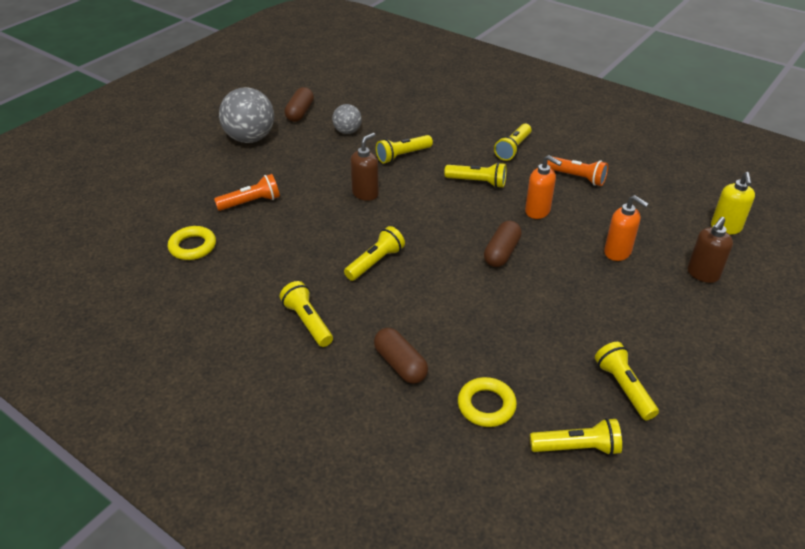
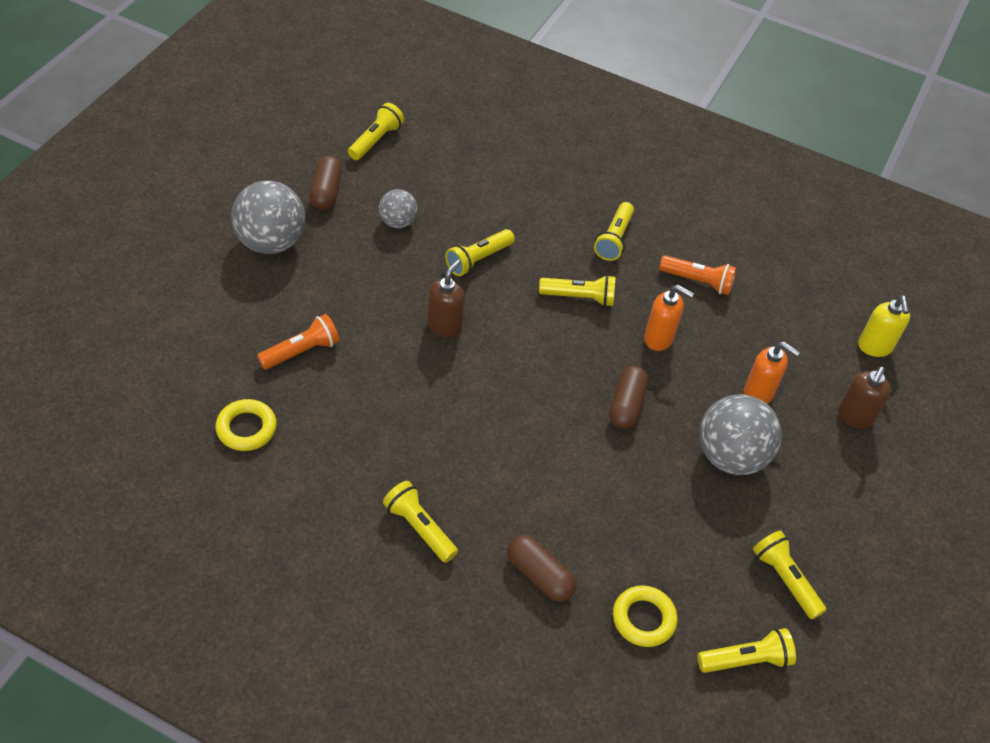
camera: 15 degrees left, 10 degrees up
(375, 262) = (480, 433): yellow flashlight -> yellow flashlight (376, 140)
(586, 293) = (730, 456): none -> grey ball

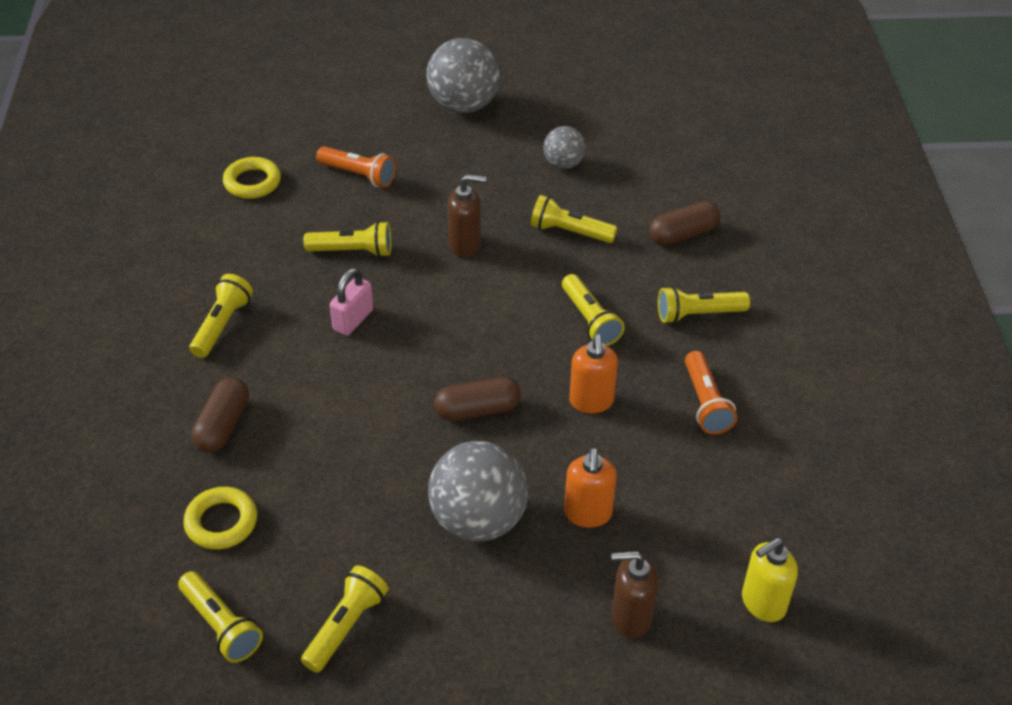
camera: 65 degrees right, 5 degrees down
(326, 192) = (555, 108): brown capsule -> brown capsule (683, 234)
(376, 140) = (652, 107): yellow flashlight -> yellow flashlight (353, 251)
(478, 436) = (353, 320): none -> pink padlock

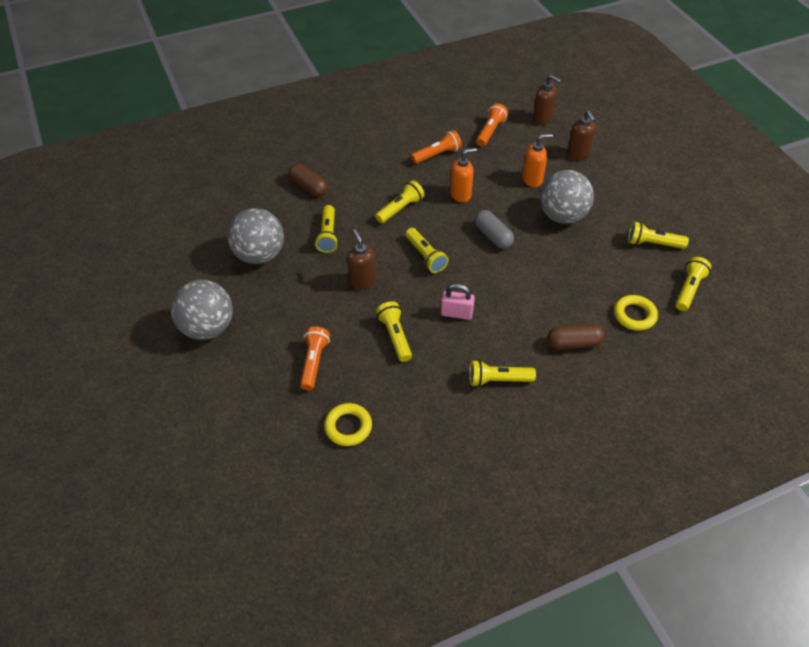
camera: 110 degrees left, 5 degrees up
(477, 410) = (493, 236): brown capsule -> grey capsule
(563, 164) = (259, 255): grey ball -> grey ball, size x1.81
(698, 314) = (374, 169): yellow flashlight -> yellow flashlight (425, 256)
(747, 501) = (490, 131): none -> orange flashlight
(763, 603) = (542, 119): yellow soap dispenser -> brown soap dispenser

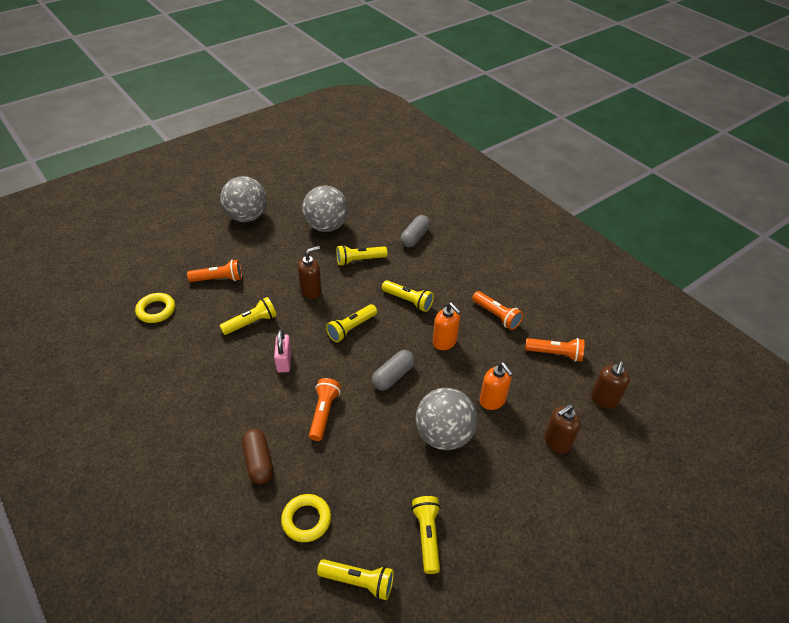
camera: 75 degrees right, 5 degrees down
(309, 187) = (415, 237): brown capsule -> grey capsule
(498, 380) = (208, 402): yellow flashlight -> none
(526, 290) = (324, 413): none -> orange flashlight

